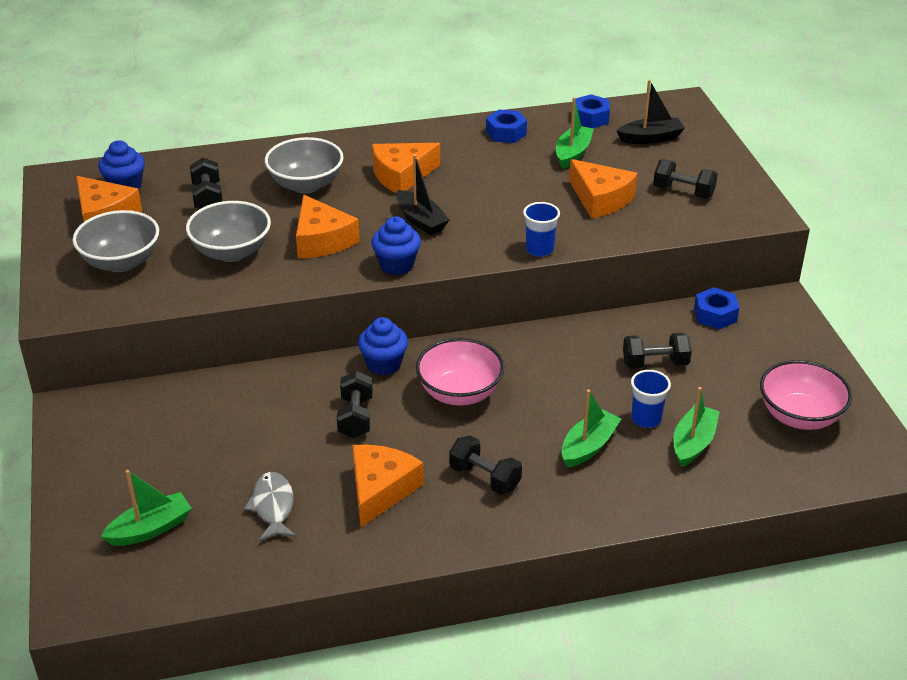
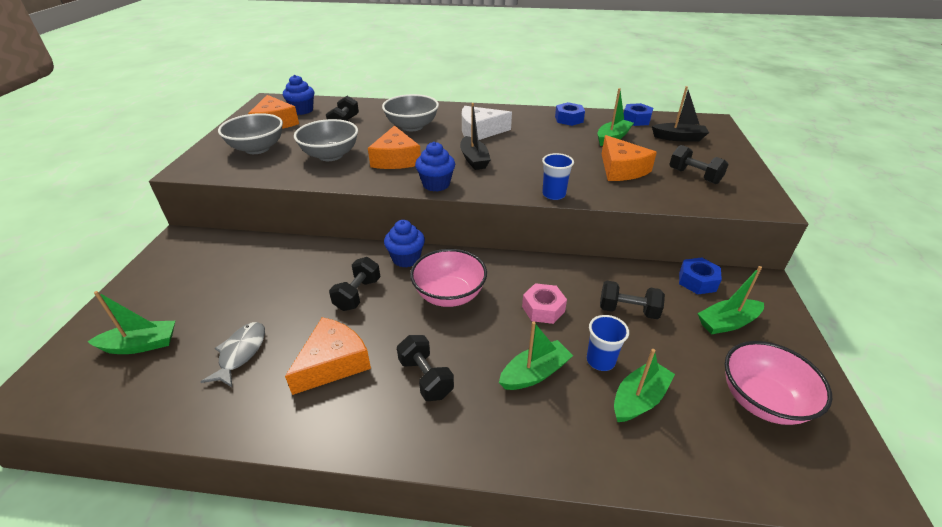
camera: 20 degrees right, 0 degrees up
(402, 175) = (479, 131): orange cheese -> white cheese
(568, 383) = (543, 309): none -> pink nut
(754, 352) = (727, 323): none -> green boat

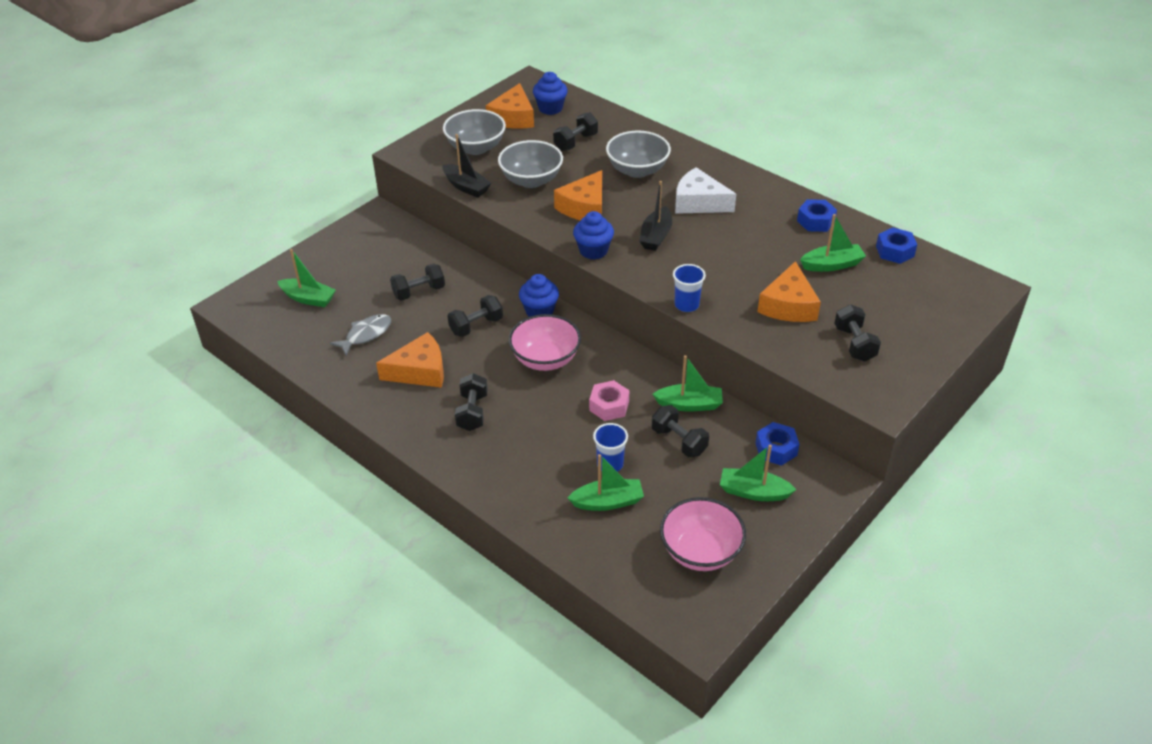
camera: 35 degrees right, 5 degrees up
(273, 288) = (419, 292): none -> black dumbbell
(534, 373) = (551, 447): green boat -> green boat (689, 404)
(678, 138) = (909, 294): black boat -> black boat (466, 187)

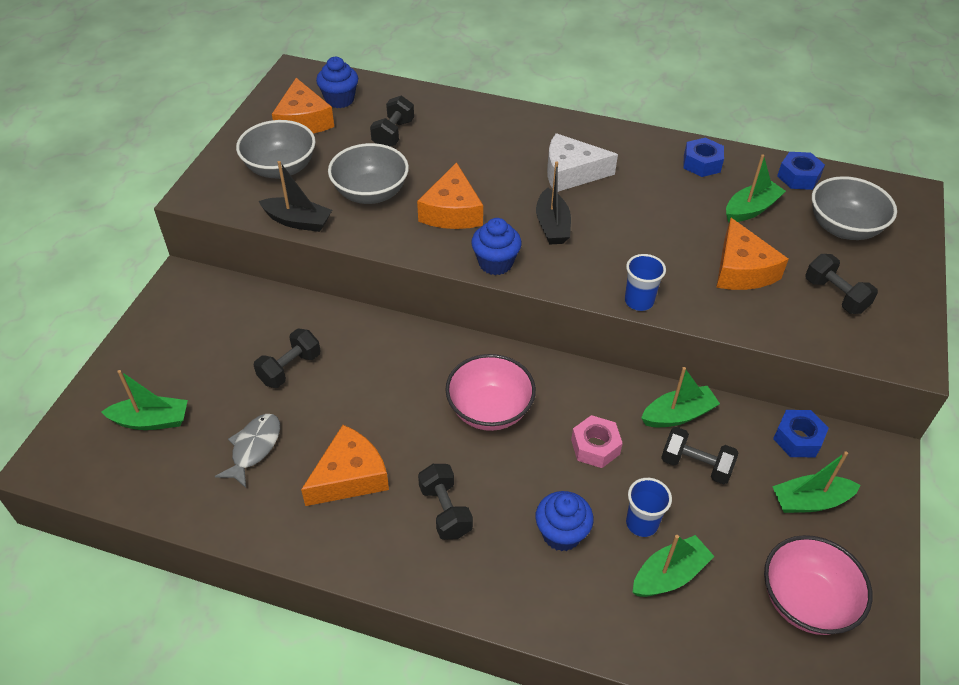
camera: 25 degrees left, 5 degrees up
(476, 326) = (384, 392): black dumbbell -> none
(539, 311) = (447, 350): blue cupcake -> blue cupcake (561, 534)
(637, 170) = (482, 151): grey bowl -> grey bowl (843, 228)

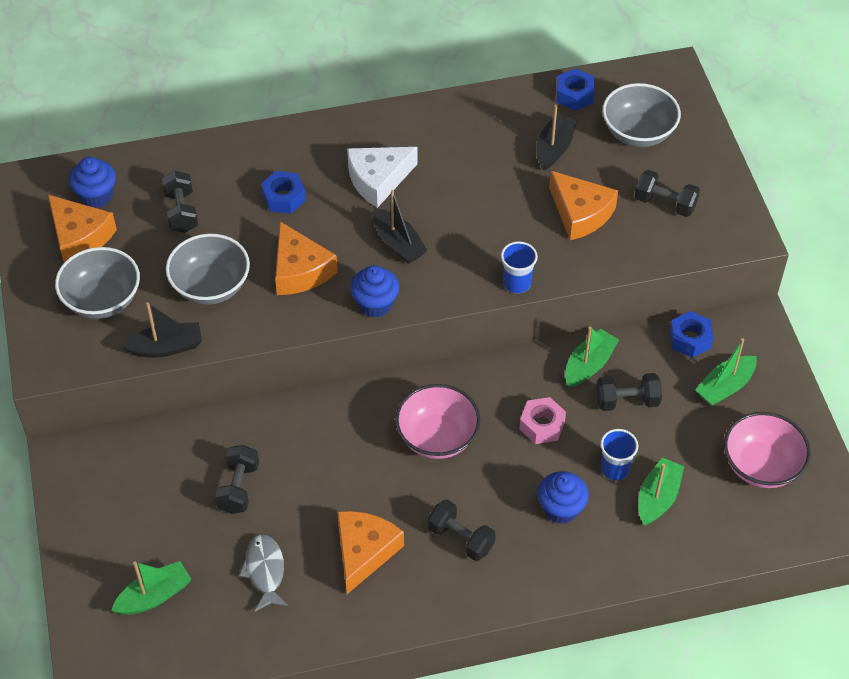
camera: 30 degrees left, 5 degrees up
(701, 163) = (485, 117): blue nut -> blue nut (284, 198)
(751, 209) = (554, 148): green boat -> black boat

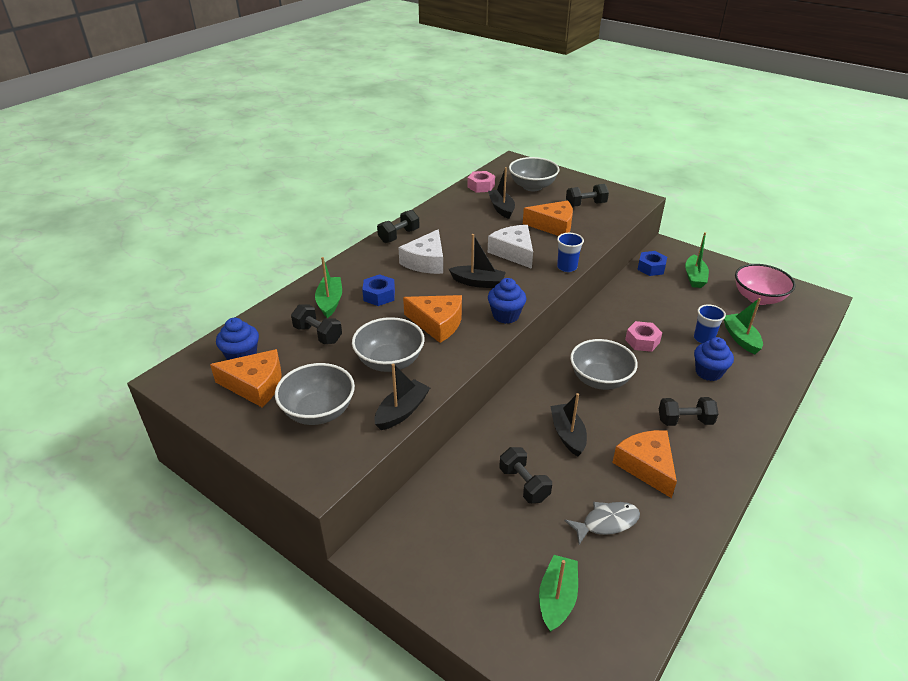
camera: 40 degrees left, 15 degrees down
(265, 571) = (606, 522): grey fish -> grey fish turned 120 degrees clockwise
(333, 470) = (567, 434): none -> black boat
(437, 437) = (600, 380): pink bowl -> grey bowl
(485, 225) = (514, 252): none -> white cheese
(574, 95) = (481, 186): blue nut -> pink nut
(589, 365) = (624, 303): green boat -> green boat (330, 302)
(627, 401) = (663, 307): black dumbbell -> black dumbbell (399, 236)

